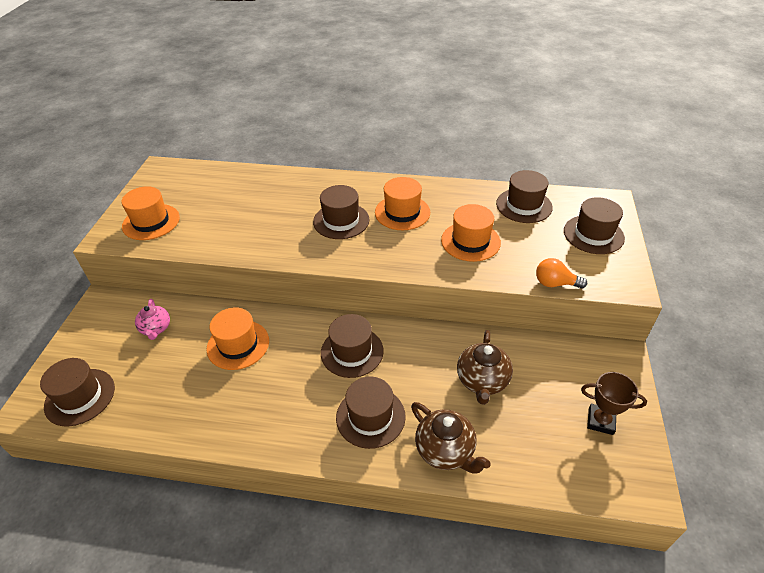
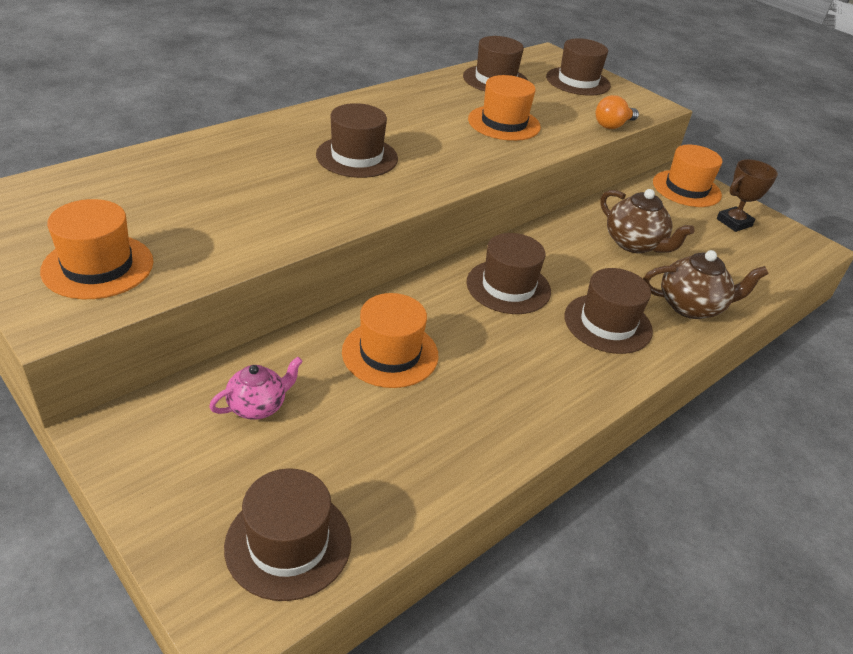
camera: 55 degrees left, 5 degrees down
(156, 329) = (258, 406): pink teapot -> pink teapot turned 60 degrees counterclockwise
(402, 212) = (404, 125): orange hat -> orange hat (686, 188)

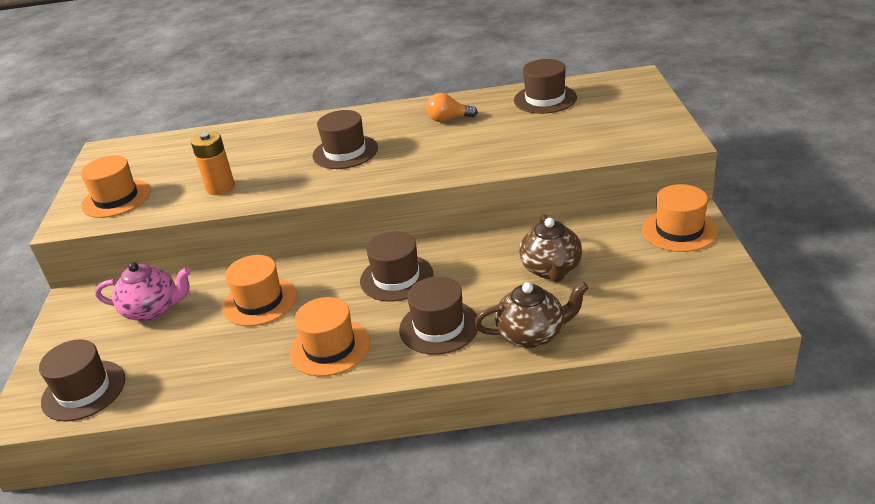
camera: 45 degrees right, 5 degrees down
(248, 223) = (220, 188): none -> orange battery
(258, 406) = (152, 310): pink teapot -> pink teapot, size x1.50
(504, 123) = (498, 139): orange hat -> orange hat (330, 347)
(578, 81) = (627, 107): brown hat -> none
(612, 125) = (601, 154): orange light bulb -> orange light bulb (448, 119)
(691, 306) = (532, 335): brown teapot -> brown teapot turned 45 degrees counterclockwise
(734, 222) = (687, 273): brown trophy -> none

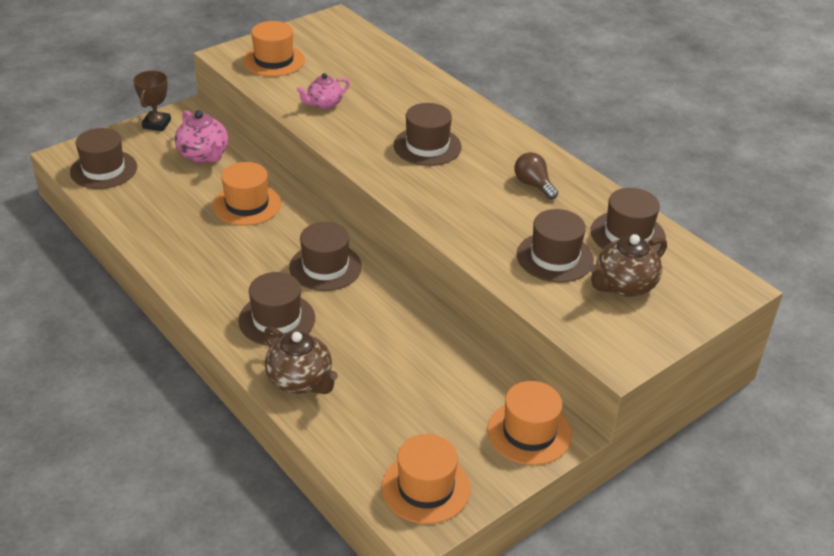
camera: 50 degrees right, 5 degrees up
(60, 330) = (156, 124): none -> brown trophy
(220, 188) = (324, 104): orange battery -> pink teapot
(330, 347) = (215, 268): orange hat -> orange hat (426, 487)
(448, 119) = (533, 185): orange light bulb -> brown light bulb
(542, 134) = (554, 257): none -> brown hat
(551, 269) = (401, 360): brown teapot -> brown teapot (623, 285)

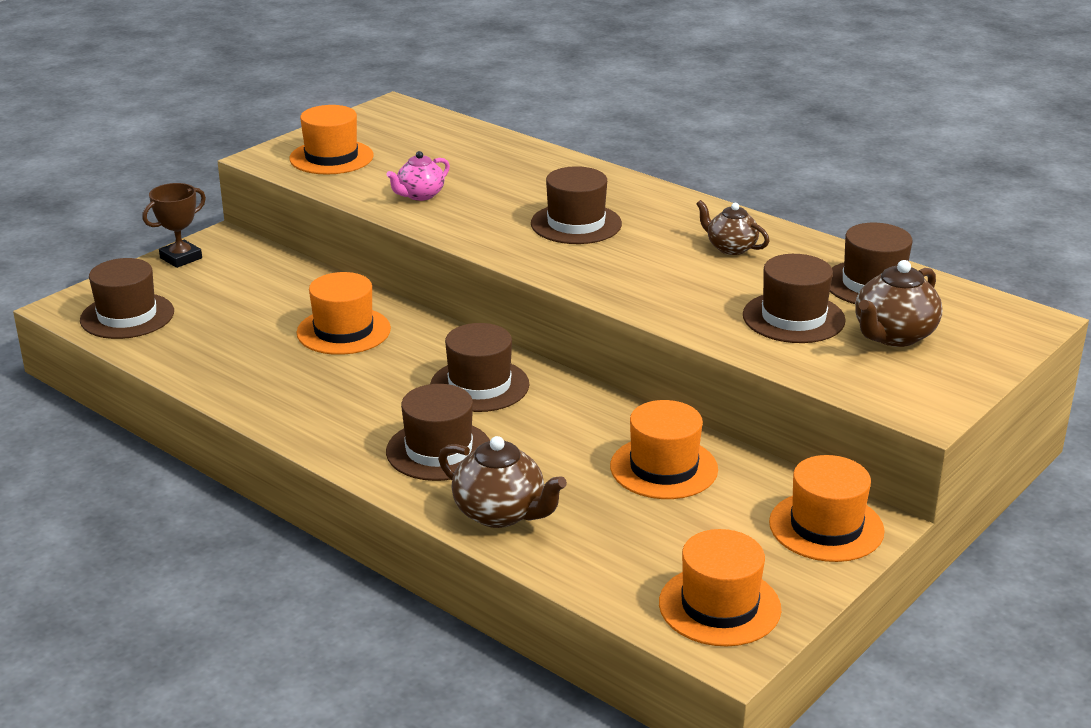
camera: 10 degrees left, 10 degrees down
(156, 124) = (181, 258): brown trophy -> brown trophy turned 45 degrees clockwise
(204, 155) = (261, 285): pink teapot -> none
(430, 360) = (663, 468): none -> orange hat
(533, 185) = (731, 248): brown light bulb -> brown teapot

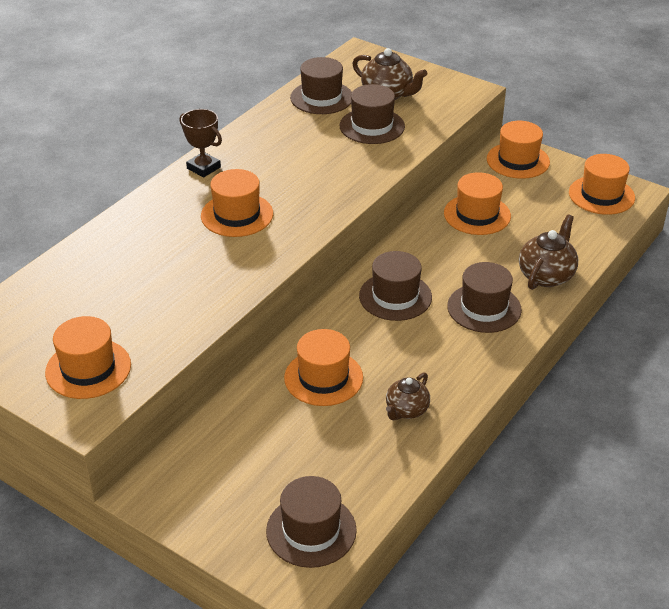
camera: 95 degrees left, 10 degrees up
(181, 258) = (186, 517): brown trophy -> brown trophy (203, 168)
(420, 195) = (181, 301): pink teapot -> none
(576, 224) = (237, 215): brown hat -> orange hat
(731, 248) = (274, 147): brown teapot -> brown teapot (406, 410)

